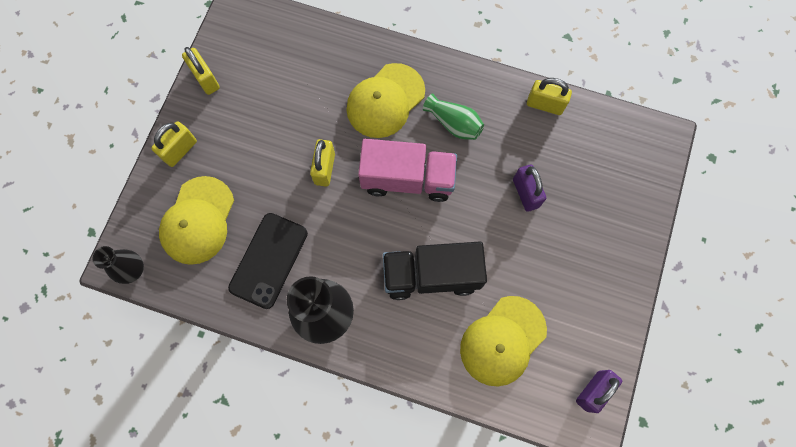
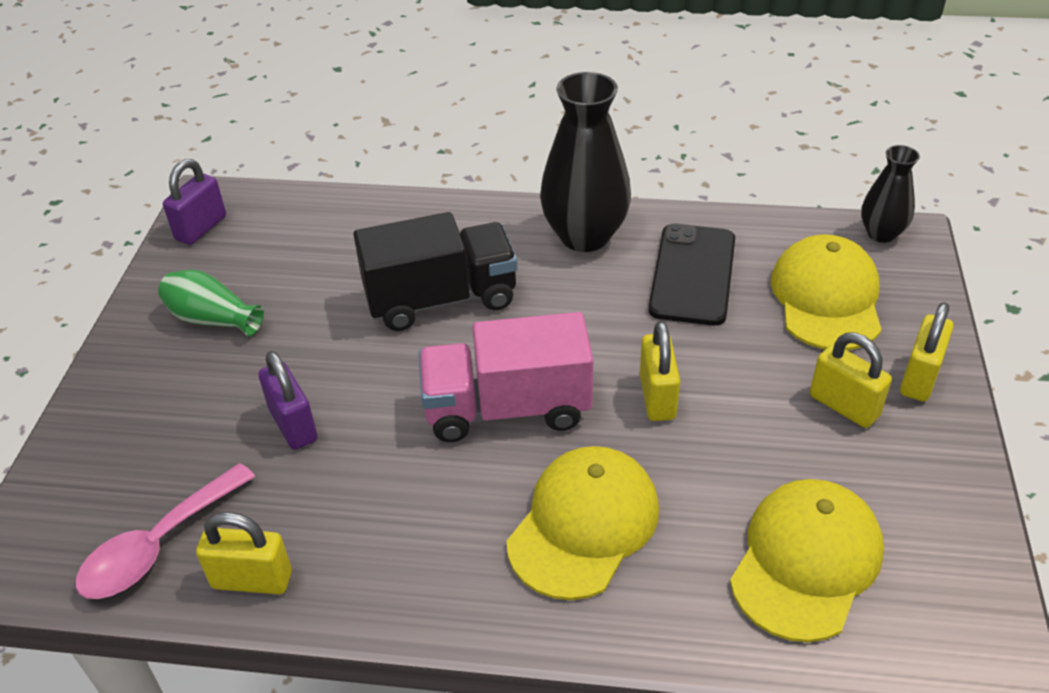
camera: 170 degrees right, 30 degrees down
(205, 79) = (955, 496): yellow padlock -> yellow padlock (844, 406)
(454, 124) = (438, 510): green vase -> green vase (212, 319)
(502, 341) = (327, 252): yellow cap -> yellow cap (806, 561)
(591, 132) = (158, 546): none -> pink spoon

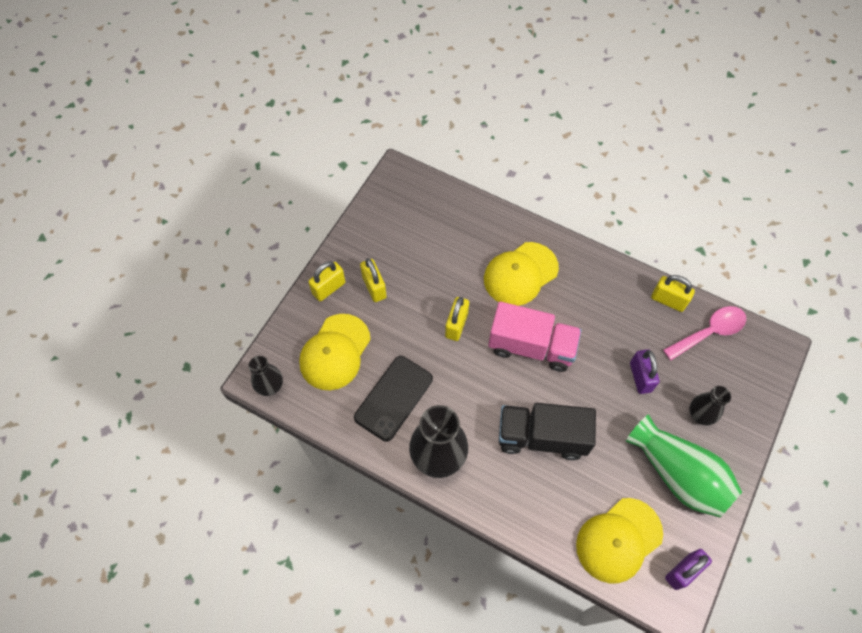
camera: 160 degrees left, 20 degrees up
(177, 404) = (700, 415): none -> black vase
(212, 319) = (678, 474): green vase -> green vase, size x1.79
(806, 561) = (439, 227): yellow cap -> yellow cap (618, 540)

